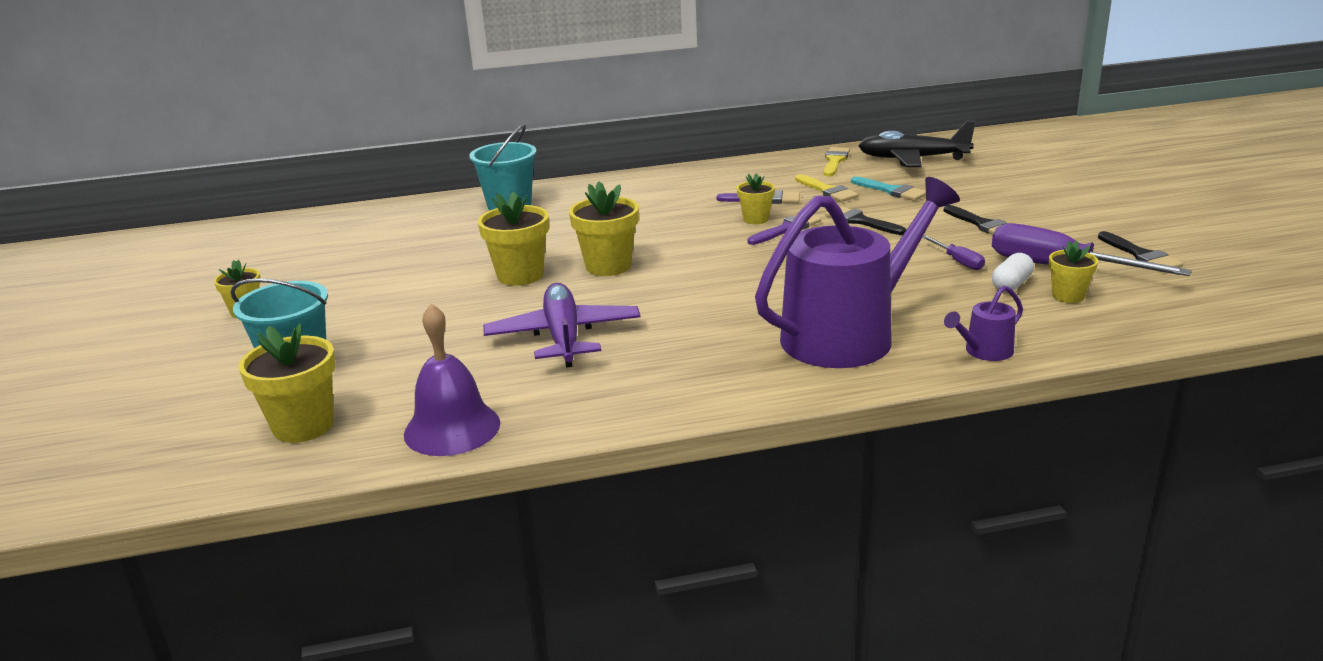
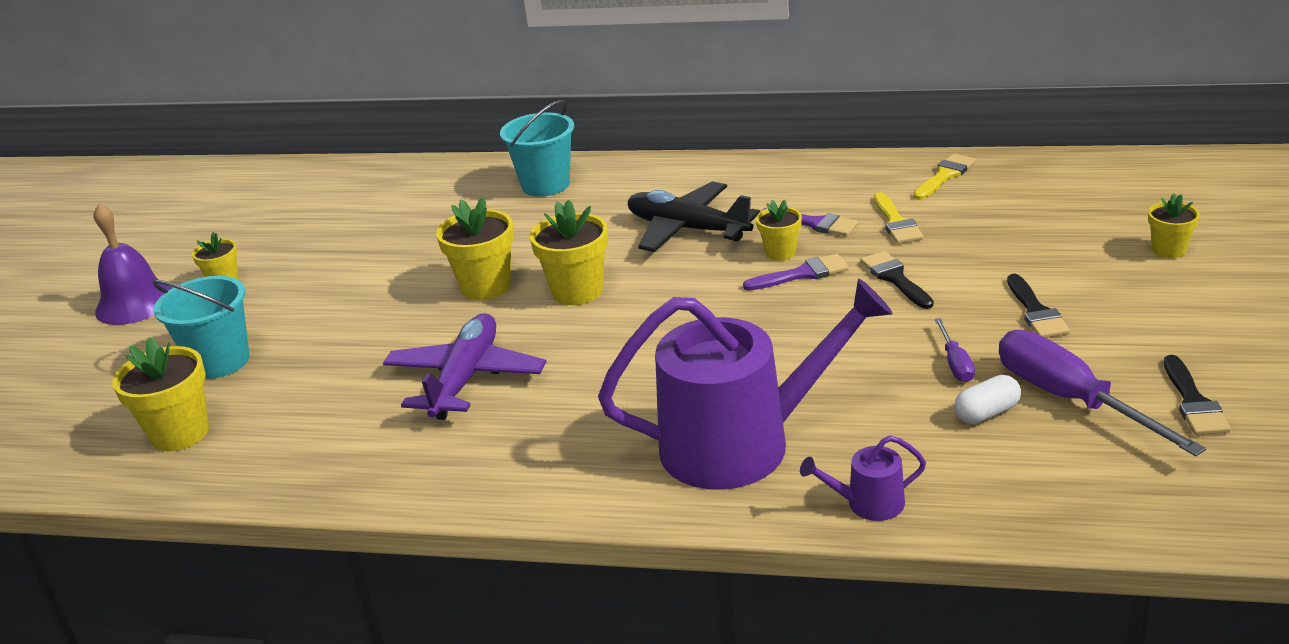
camera: 25 degrees right, 5 degrees up
(452, 428) = (291, 469): purple bell -> purple bell (135, 303)
(891, 191) = (972, 236): turquoise brush -> none
(913, 159) = (1043, 188): black plane -> black plane (688, 229)
(1068, 296) = (1039, 446): yellow flower pot -> yellow flower pot (1168, 250)

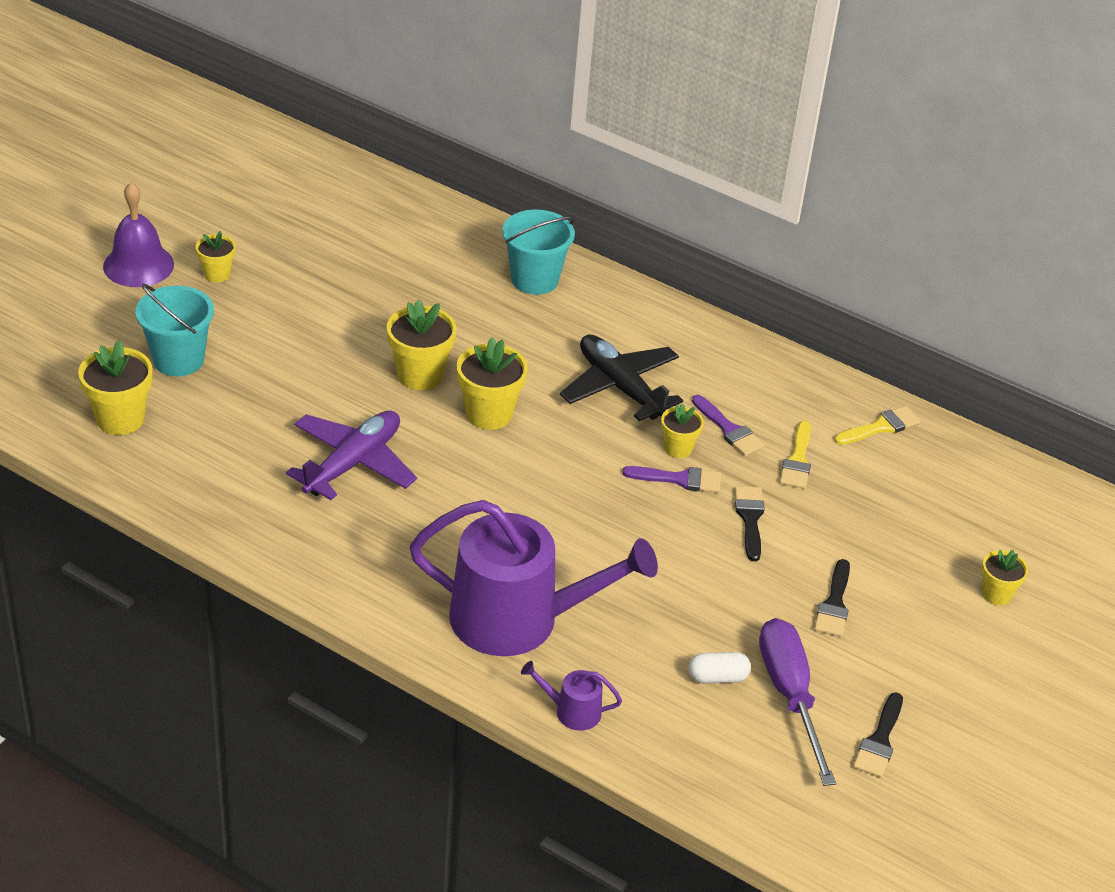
camera: 15 degrees right, 10 degrees up
(955, 363) = (730, 622): purple screwdriver -> none

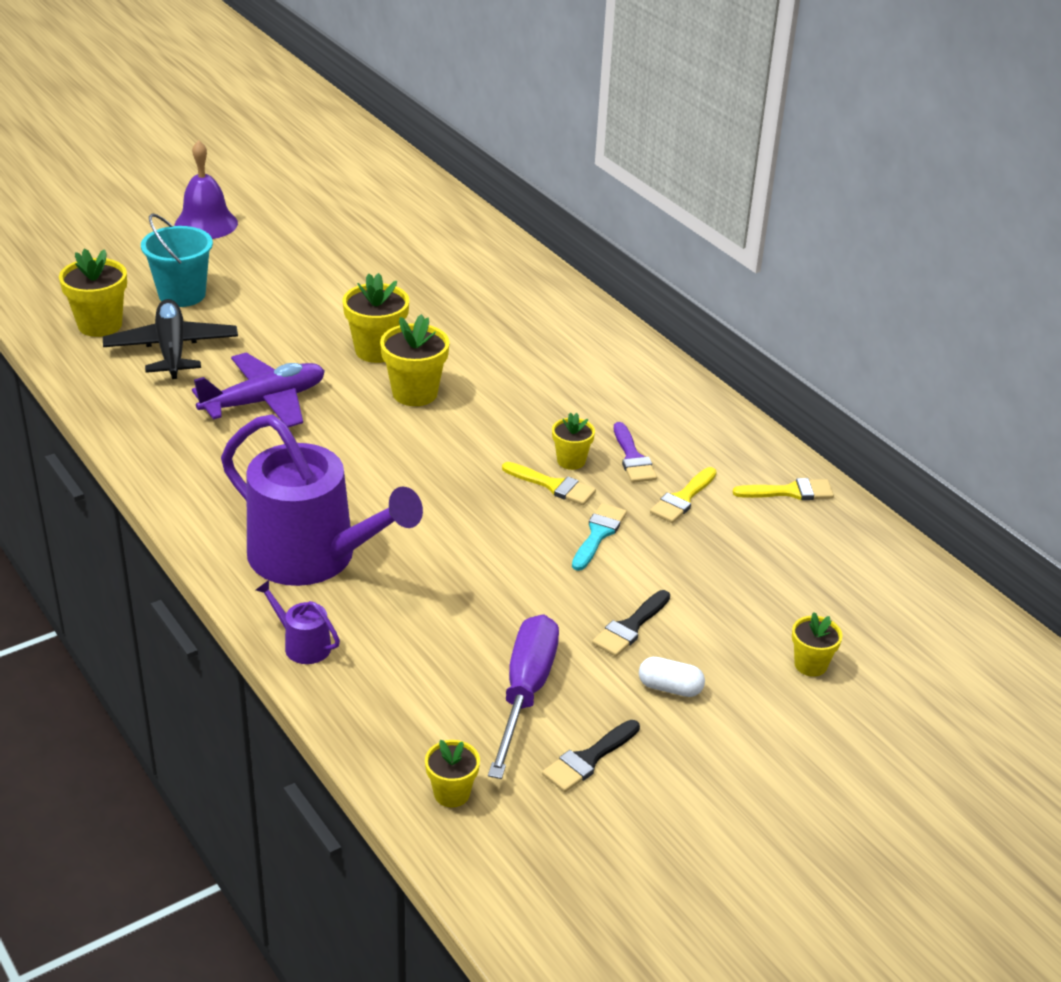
camera: 25 degrees right, 5 degrees down
(217, 274) = (264, 243): yellow flower pot -> yellow flower pot (451, 793)
(534, 279) = (537, 303): turquoise bucket -> none
(620, 387) = (553, 401): black plane -> black plane (172, 349)
(679, 479) = (553, 485): purple brush -> yellow brush
(717, 677) = (464, 656): white capsule -> white capsule (670, 688)
(750, 519) = (598, 534): black brush -> turquoise brush

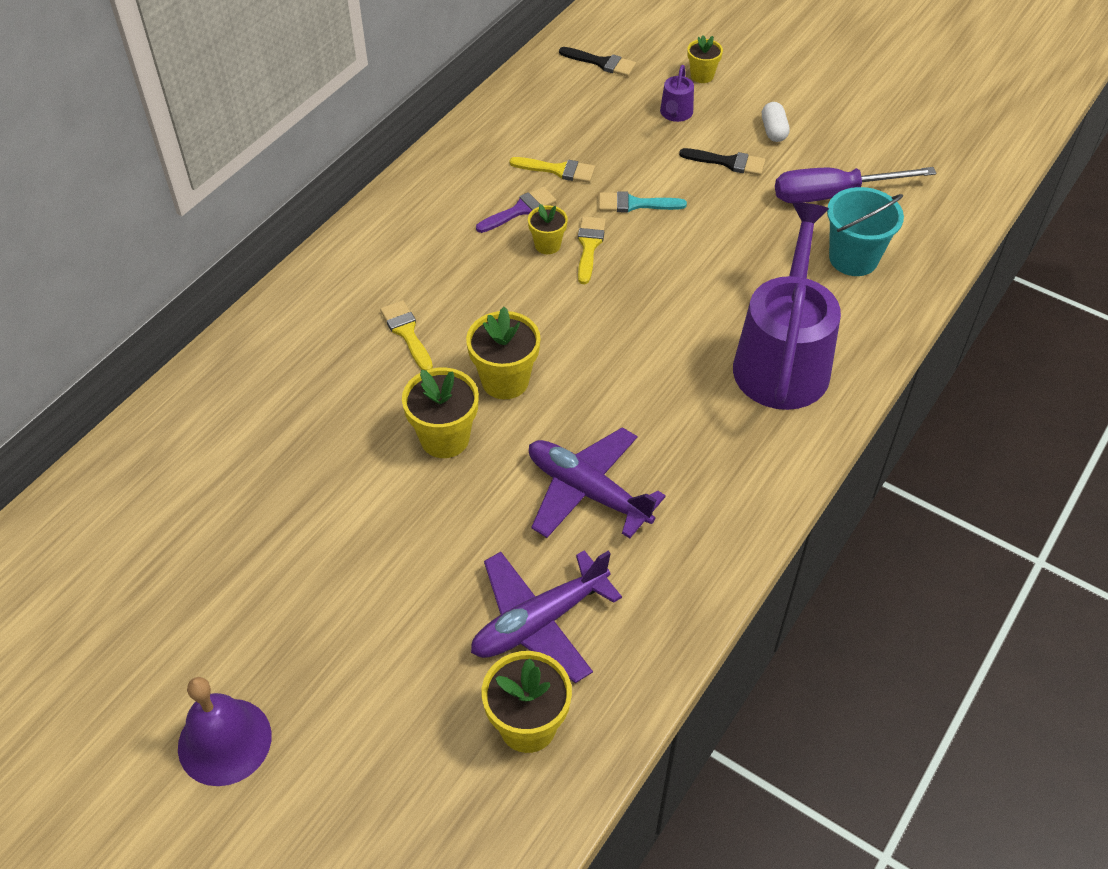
camera: 110 degrees left, 15 degrees up
(172, 349) = (539, 622): black plane -> purple plane
(182, 295) = (418, 674): turquoise bucket -> turquoise bucket (853, 258)
(302, 645) = (882, 325): purple watering can -> purple watering can (675, 114)
(451, 793) = (947, 201): yellow flower pot -> none
(588, 759) = (866, 150): black brush -> black brush (601, 63)
(790, 492) = (511, 117): yellow brush -> yellow brush (406, 333)

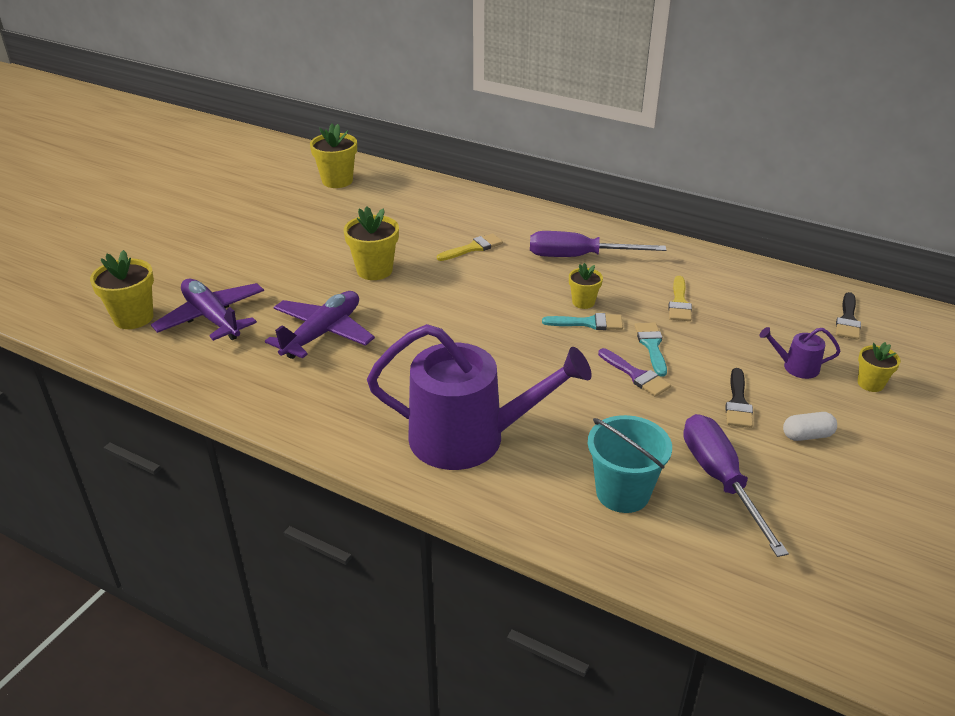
camera: 85 degrees right, 15 degrees down
(224, 741) = (160, 220): purple bell -> none
(448, 236) = (578, 257): none -> purple screwdriver
(505, 381) = (430, 291): yellow flower pot -> yellow flower pot (337, 181)
(520, 210) = (621, 287): purple brush -> purple brush (636, 375)
(589, 246) = (588, 323): yellow brush -> turquoise brush

